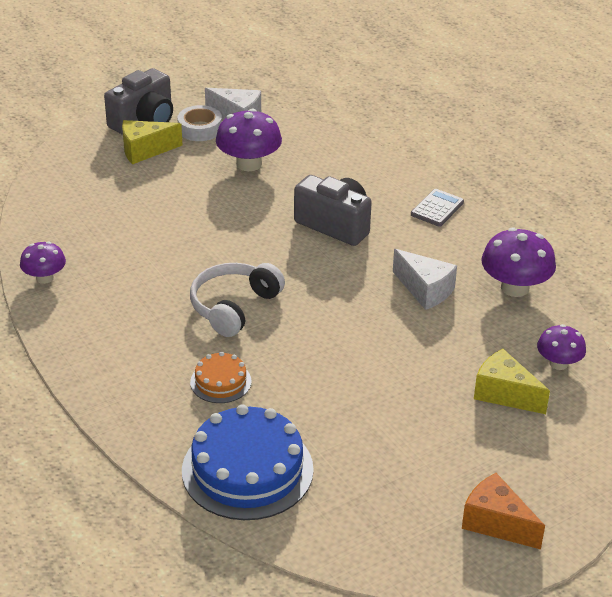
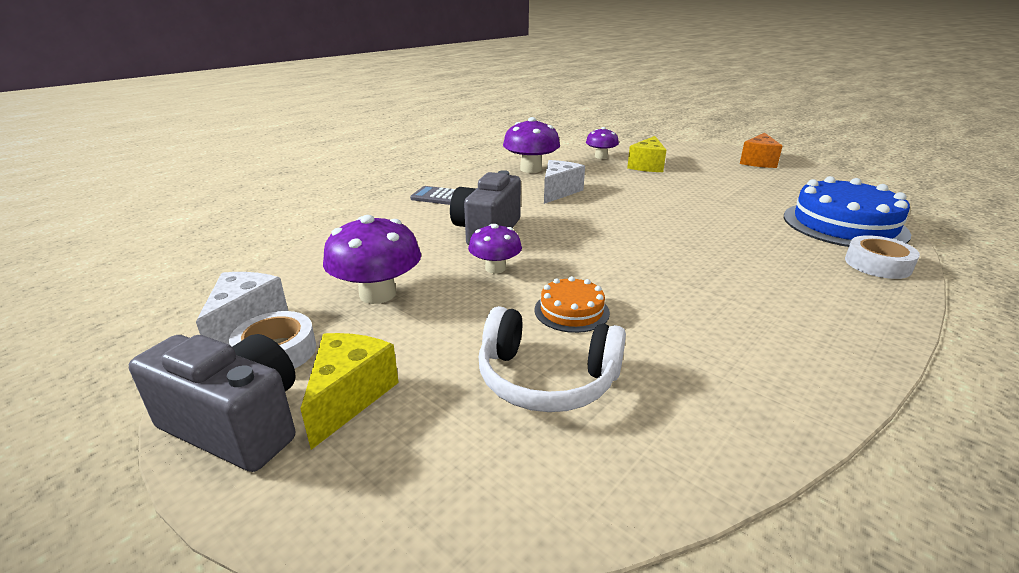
camera: 105 degrees left, 10 degrees down
(45, 278) = (766, 414): purple mushroom -> purple mushroom (495, 268)
(145, 150) = (349, 397): yellow cheese -> yellow cheese turned 135 degrees counterclockwise
(159, 435) = (877, 264): none -> white tape
(220, 381) = (771, 249): orange cake -> orange cake (571, 311)
(233, 306) = (662, 260): white headphones -> white headphones (546, 379)

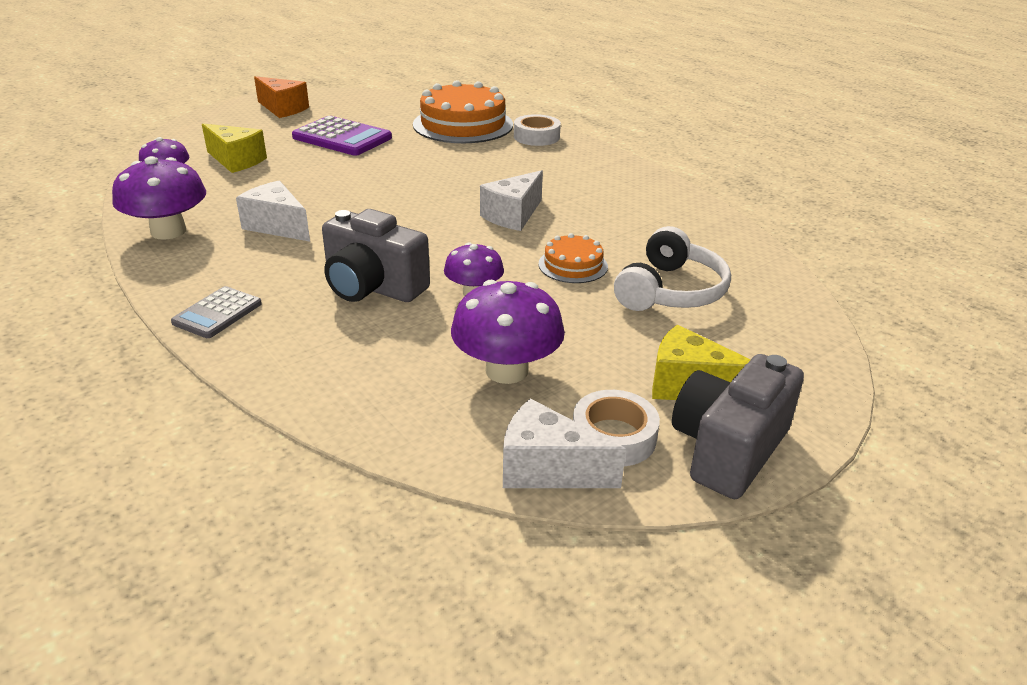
camera: 80 degrees left, 5 degrees up
(655, 270) = (513, 215): none -> white cheese
(733, 186) = (342, 138): none -> purple calculator
(844, 225) = (463, 124): blue cake -> orange cake

